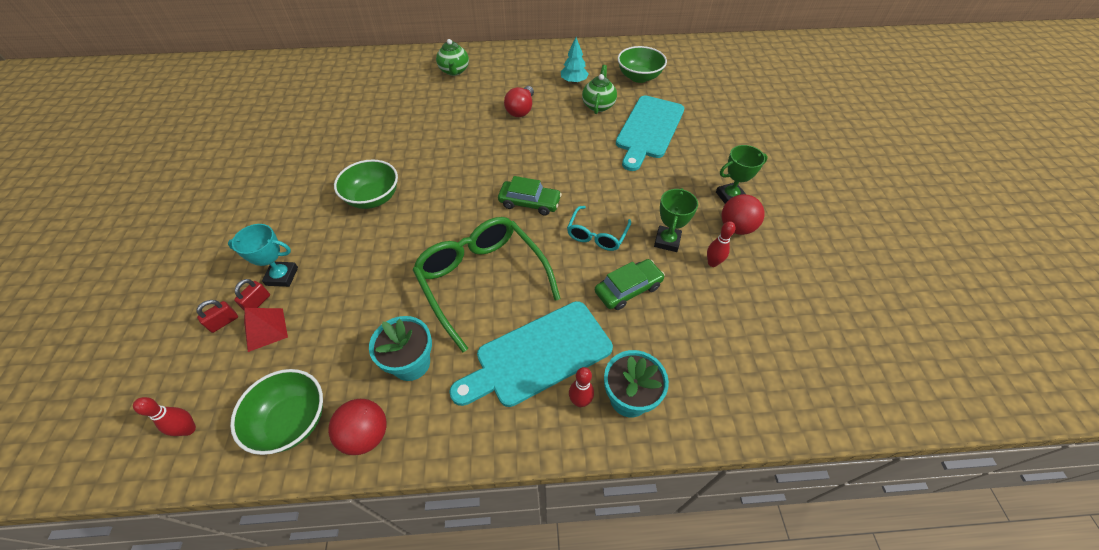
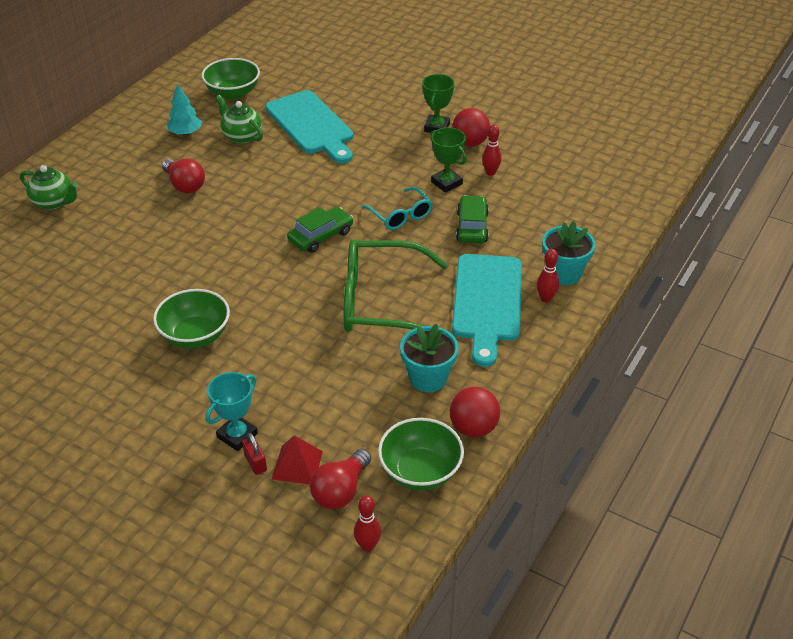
camera: 55 degrees left, 10 degrees down
(224, 322) = (257, 495): red padlock -> none
(247, 374) = (341, 490): none -> red light bulb

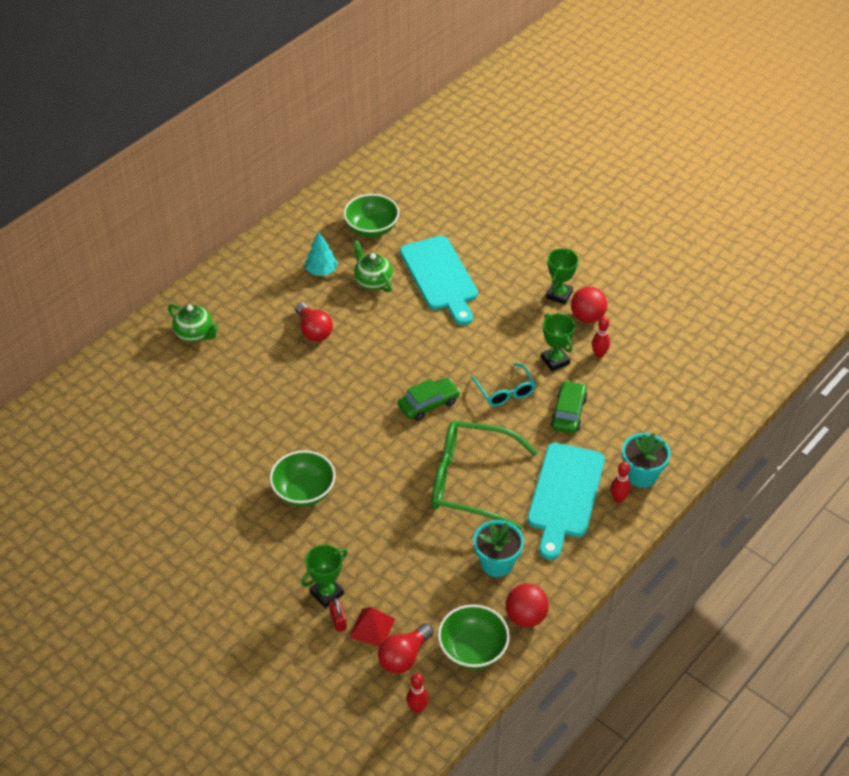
camera: 10 degrees right, 5 degrees up
(237, 435) = (326, 593): turquoise trophy -> green trophy

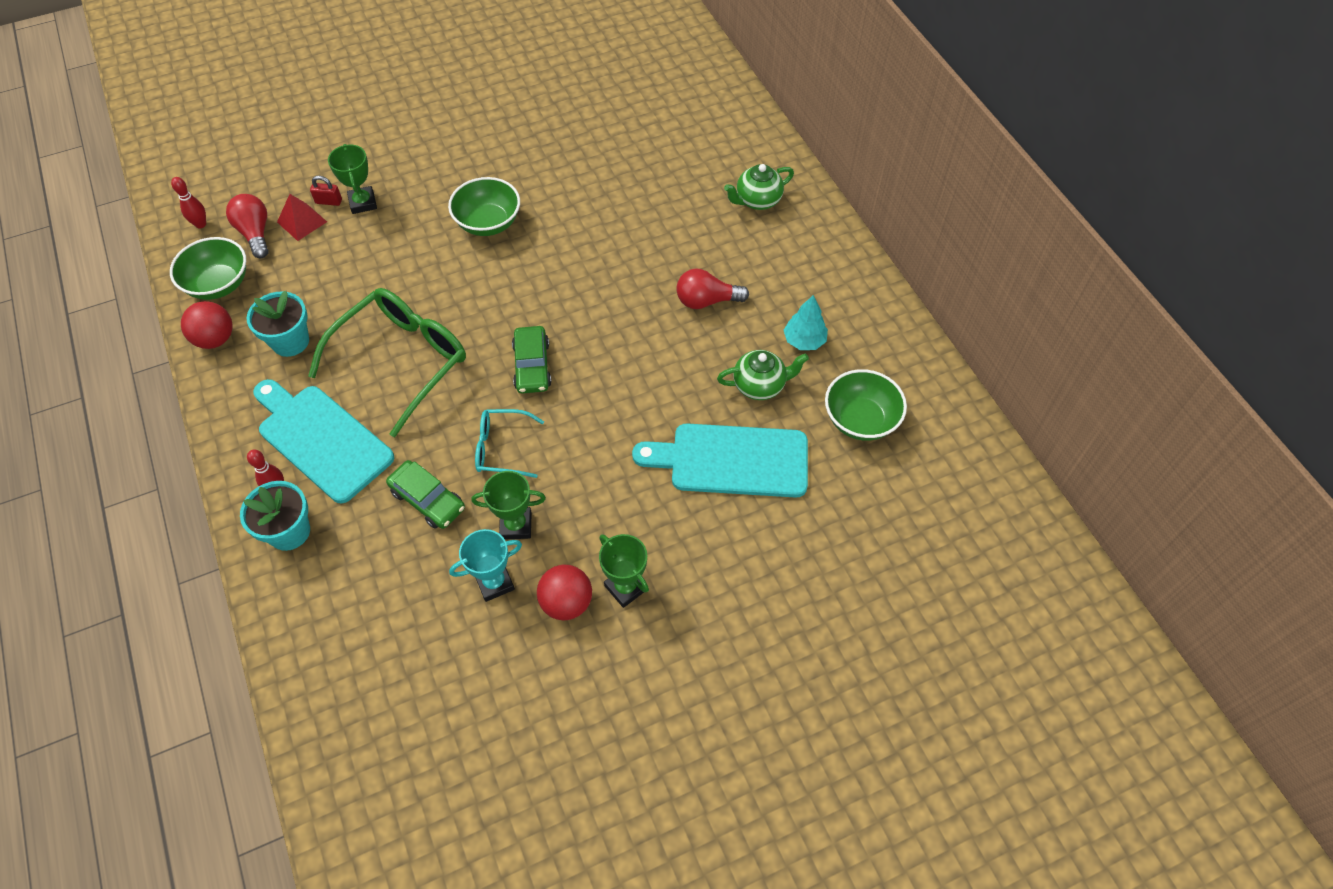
camera: 115 degrees right, 10 degrees up
(599, 354) = (494, 583): red bowling pin -> turquoise trophy

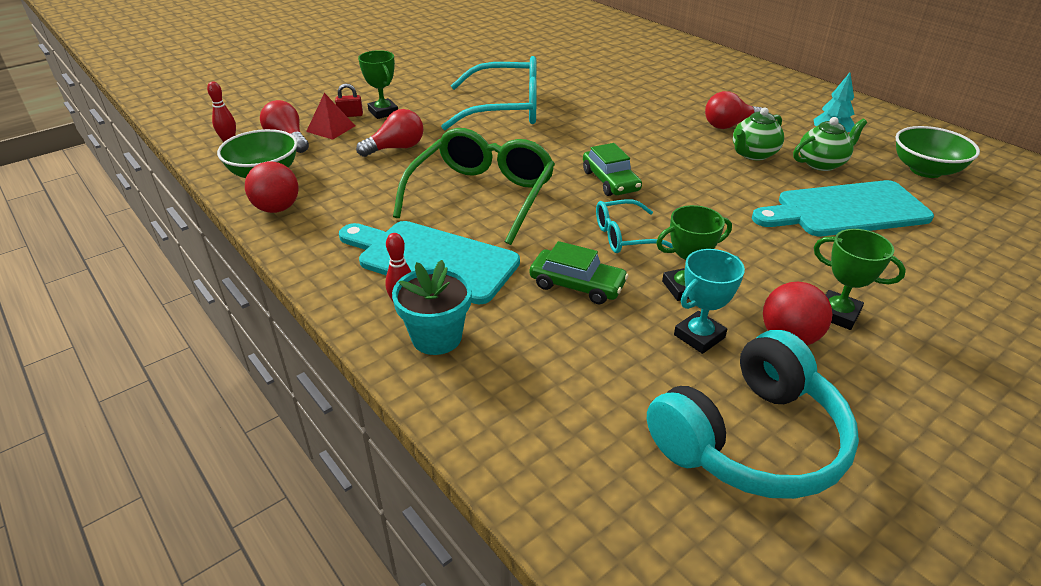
camera: 15 degrees left, 20 degrees down
(290, 341) = (359, 199): turquoise flower pot -> none
(352, 269) = (396, 148): none -> red light bulb
(470, 691) = (750, 439): none -> turquoise headphones
(488, 223) = (505, 109): green bowl -> turquoise glasses
(757, 200) = (718, 74): green teapot -> green teapot (753, 154)

